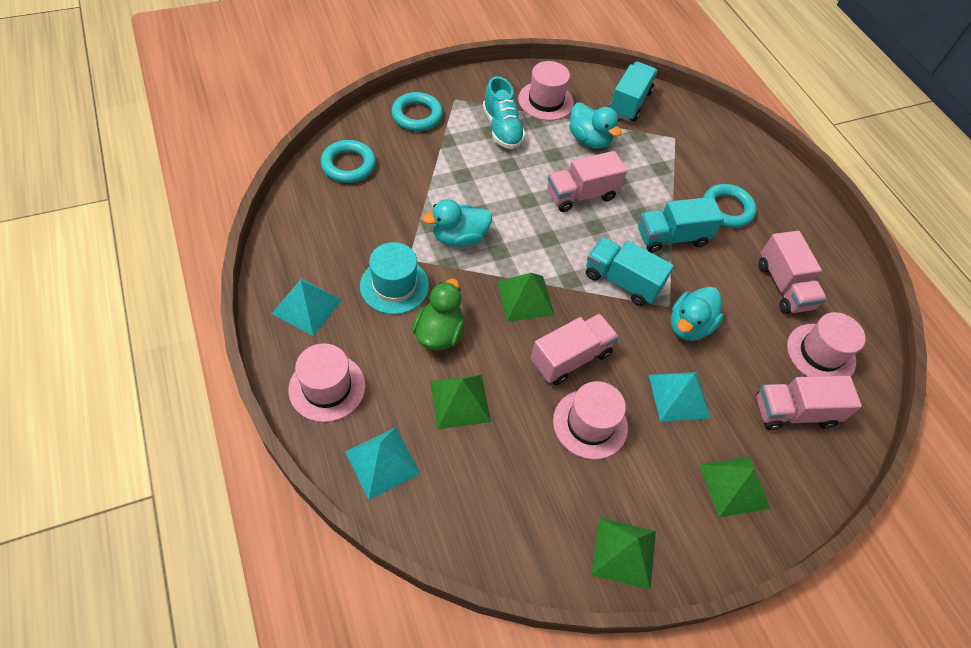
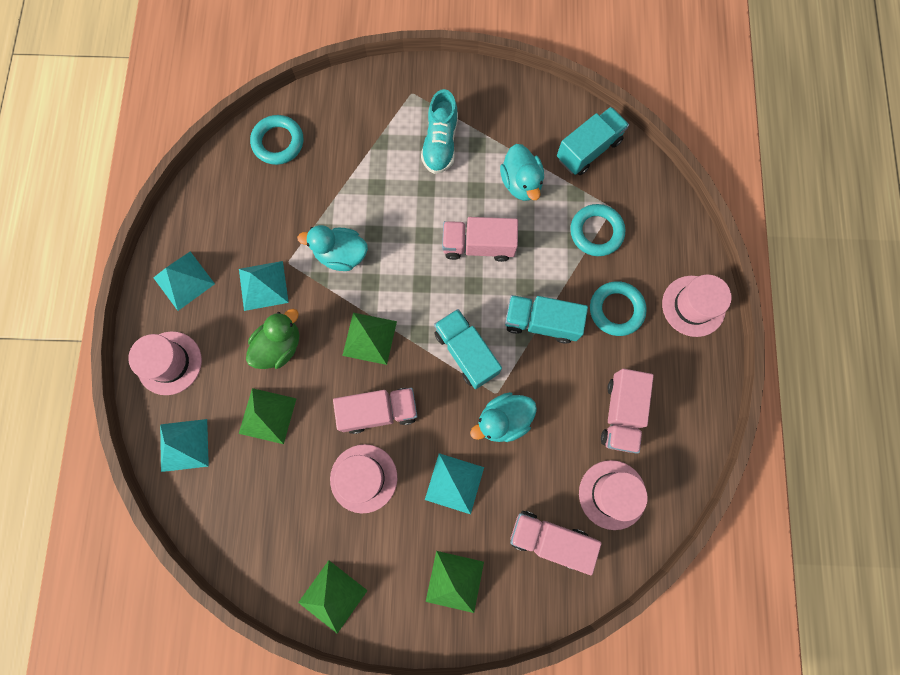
camera: 30 degrees right, 20 degrees up
(394, 285) = (263, 285): turquoise hat -> turquoise pyramid
(417, 115) = (366, 102): turquoise ring -> turquoise ring (596, 232)
(545, 101) = (501, 122): pink hat -> pink hat (693, 306)

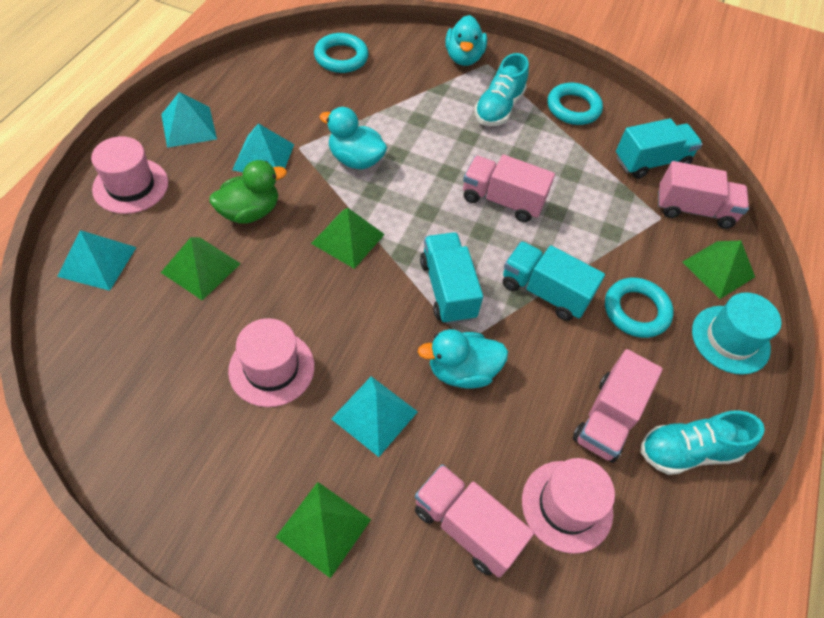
camera: 15 degrees right, 20 degrees down
(333, 596) = (166, 482): green pyramid -> green pyramid (718, 269)
(379, 411) = (323, 309): pink truck -> pink truck (693, 210)
(521, 183) = (569, 165): turquoise duck -> turquoise duck (463, 57)
(596, 232) = (636, 232): turquoise ring -> turquoise ring (573, 108)
(684, 416) = (688, 451): none -> turquoise shoe
(693, 306) = (730, 339): pink hat -> turquoise hat

